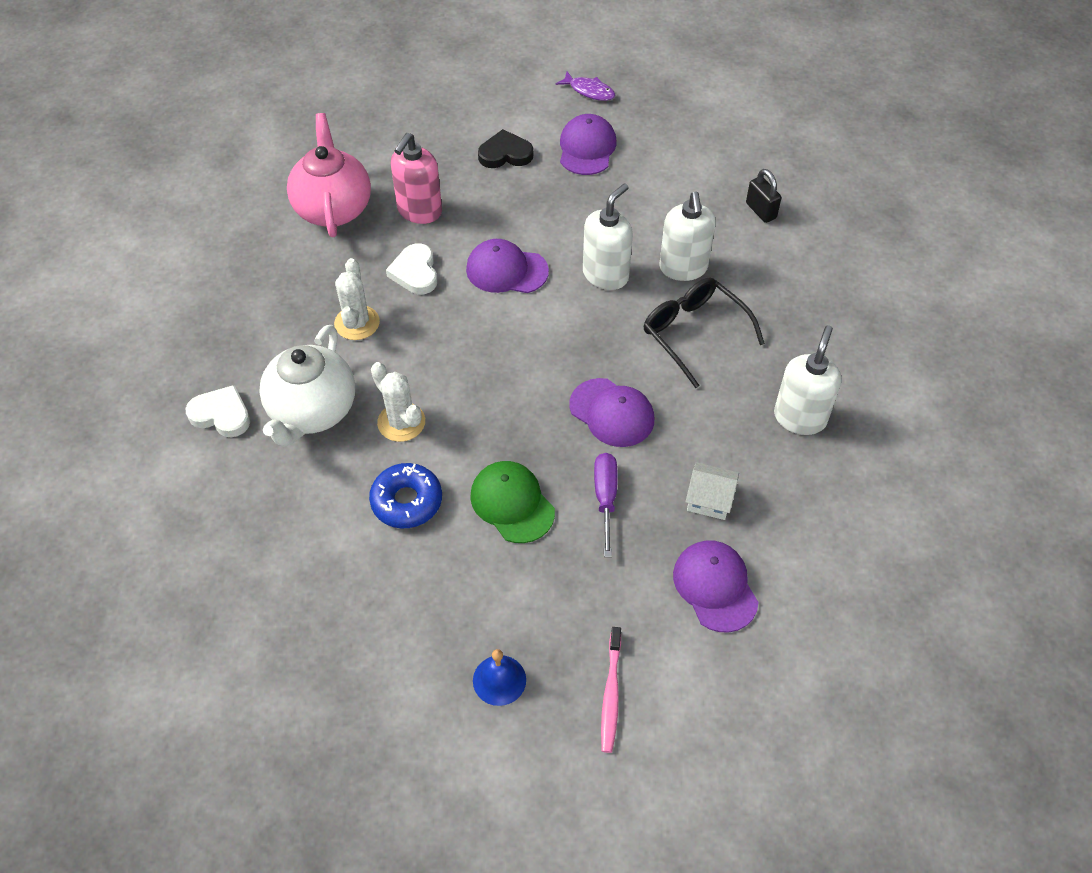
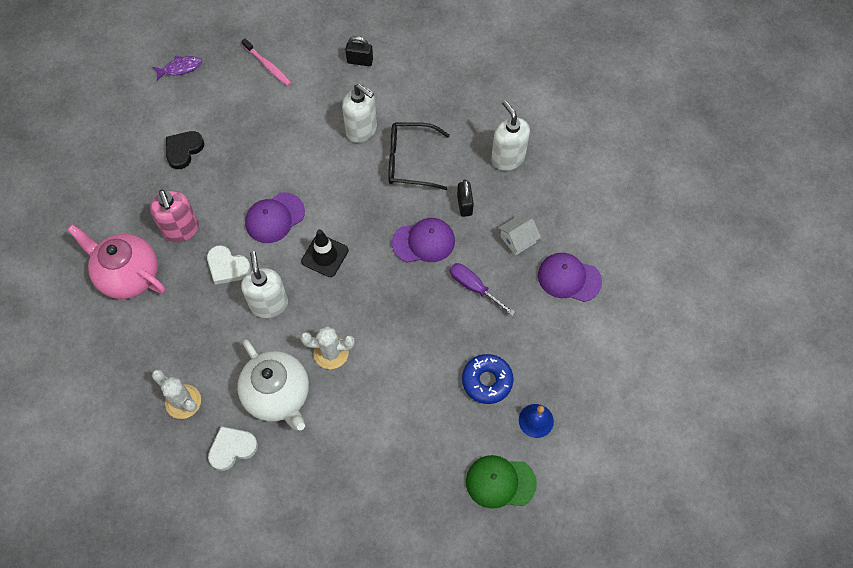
camera: 50 degrees left, 10 degrees up
(357, 323) = (235, 326): white cactus -> white cactus (183, 401)
(407, 501) = (387, 388): blue donut -> blue donut (487, 381)
(506, 339) = (325, 256): none -> black traffic cone
(512, 503) = (436, 335): green cap -> green cap (500, 482)
(587, 148) = (225, 105): purple cap -> none
(606, 275) = (328, 171): white soap dispenser -> white soap dispenser (269, 304)
(611, 694) = (587, 373): pink toothbrush -> pink toothbrush (268, 66)
(696, 418) = (464, 205): none -> black padlock

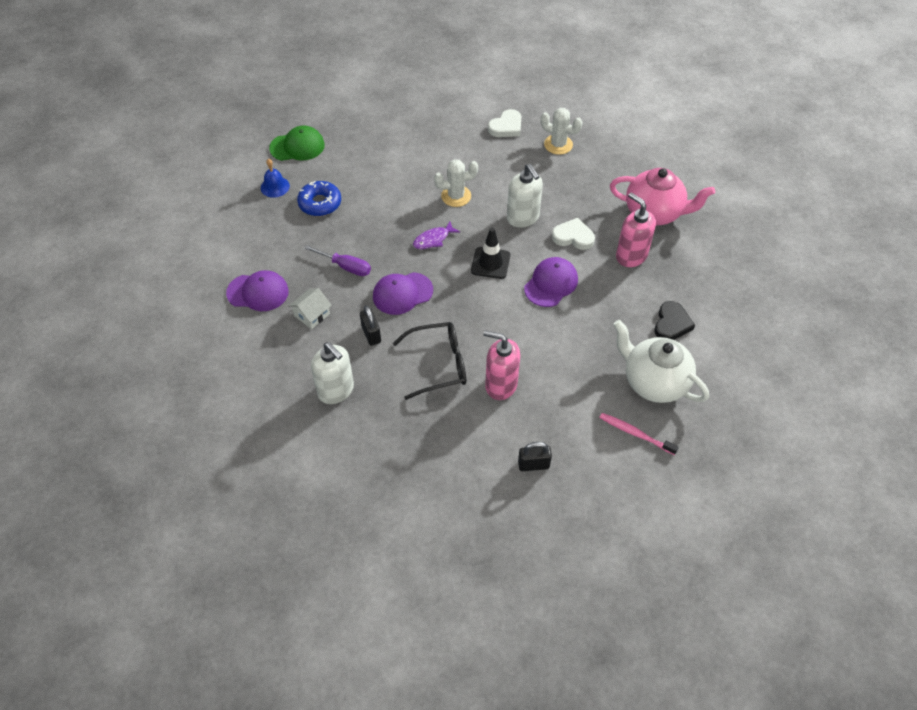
camera: 165 degrees right, 10 degrees down
(180, 68) = (729, 408): purple fish -> purple fish (433, 239)
(278, 395) = (486, 162): white teapot -> white teapot (654, 382)
(361, 130) = (500, 385): white soap dispenser -> pink soap dispenser

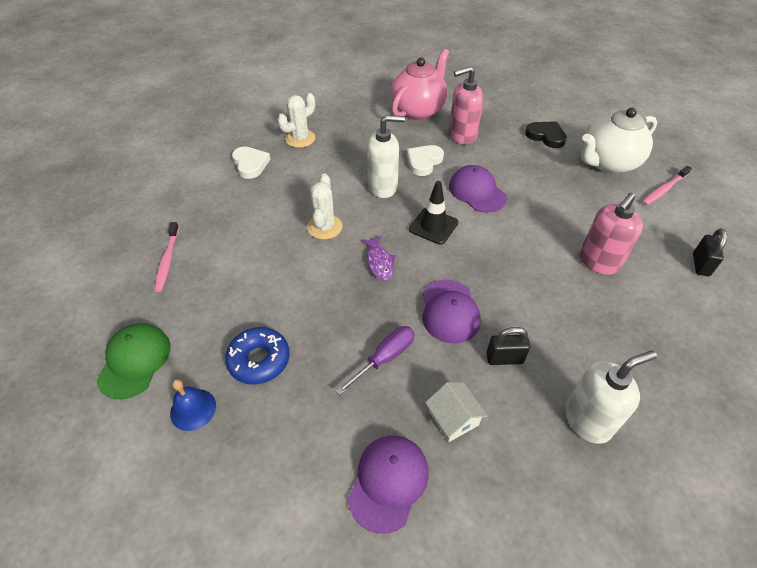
camera: 70 degrees left, 5 degrees down
(382, 125) = (167, 260): none -> pink toothbrush
(439, 364) = (563, 305): black glasses -> none

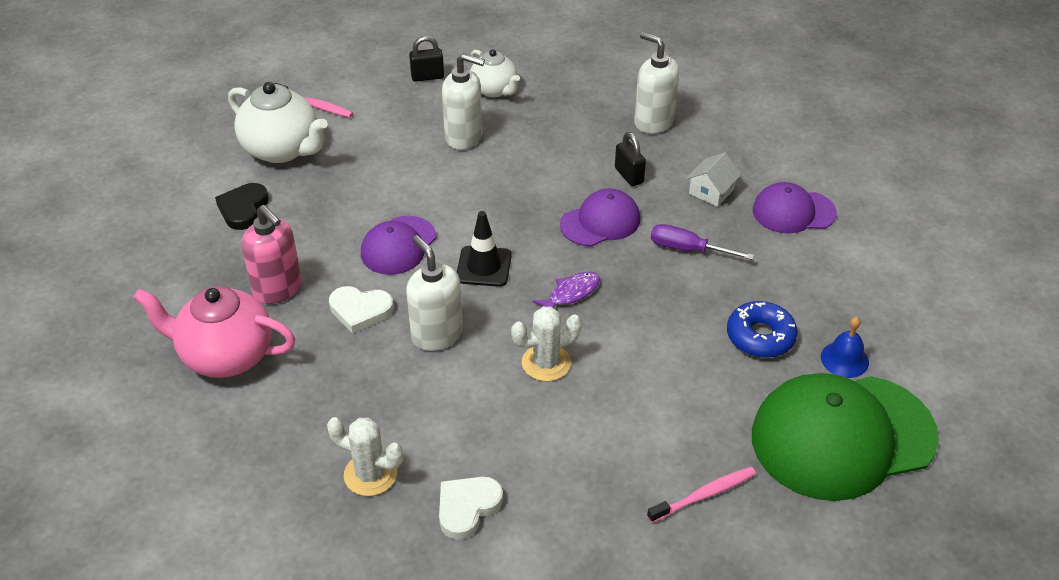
camera: 115 degrees left, 5 degrees down
(134, 361) = (842, 436): green cap -> green cap, size x1.90
(598, 262) = (464, 137): pink soap dispenser -> white soap dispenser
(671, 305) = (494, 90): none -> white teapot

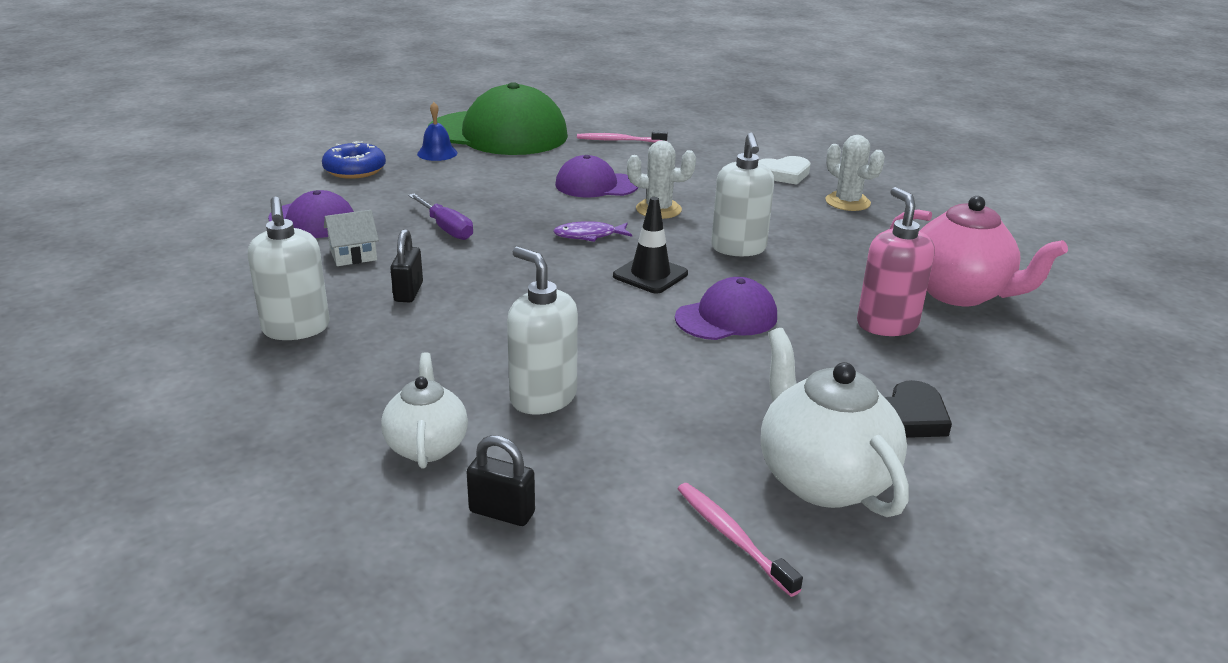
camera: 150 degrees left, 15 degrees down
(360, 311) = (803, 283): white heart -> none
(600, 222) = (494, 269): purple cap -> purple cap (596, 185)
(760, 337) = (475, 176): blue donut -> blue donut (355, 170)

